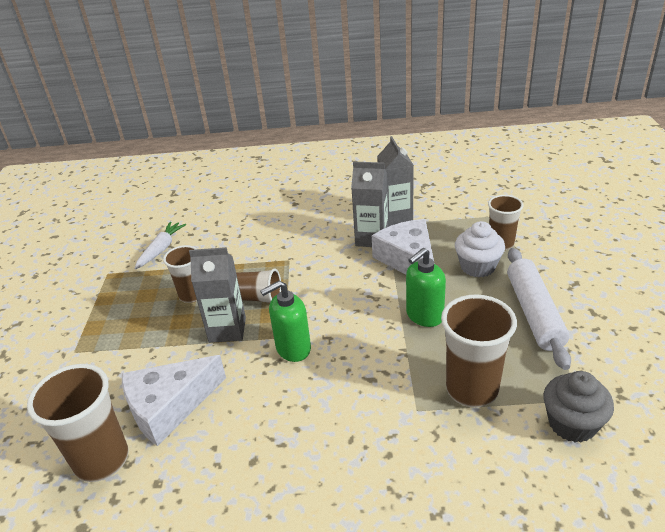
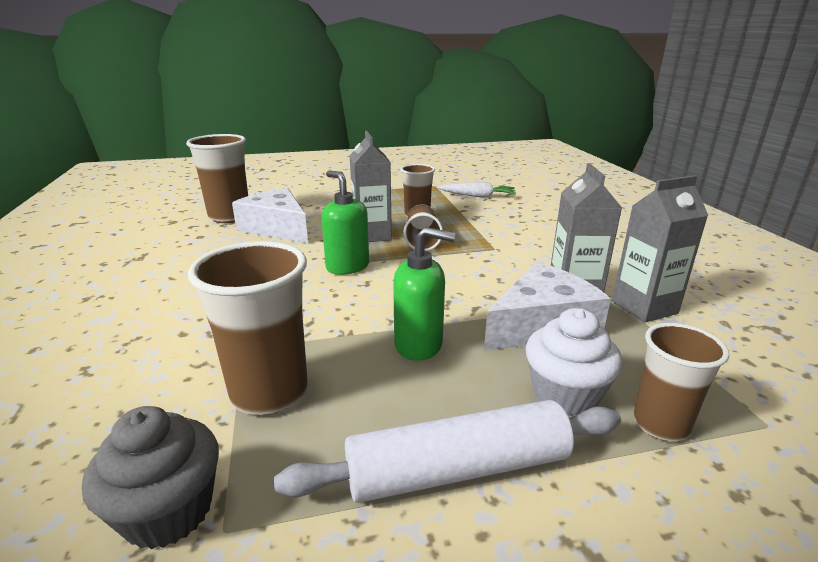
camera: 75 degrees right, 10 degrees down
(424, 316) = (419, 345): green soap dispenser -> green soap dispenser turned 150 degrees clockwise

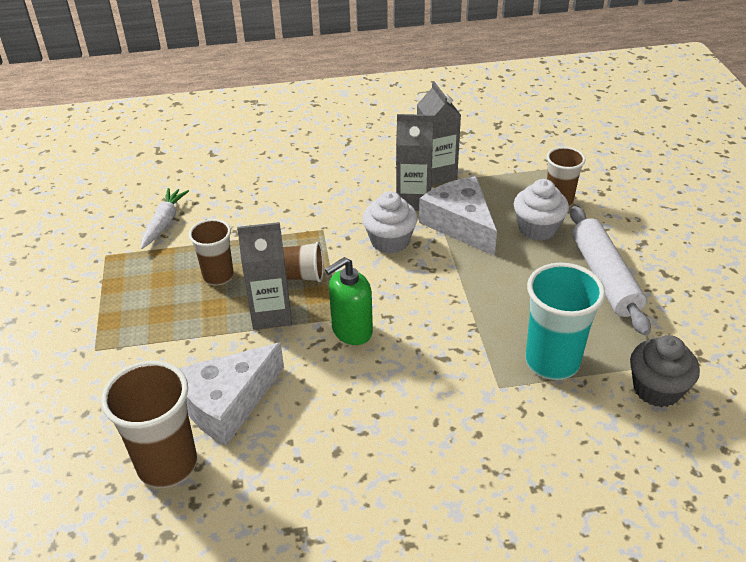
camera: 85 degrees left, 15 degrees up
(269, 392) = (552, 362): brown cup -> turquoise cup
(419, 345) = (489, 286): green soap dispenser -> none
(488, 281) = (390, 241): none -> white cupcake

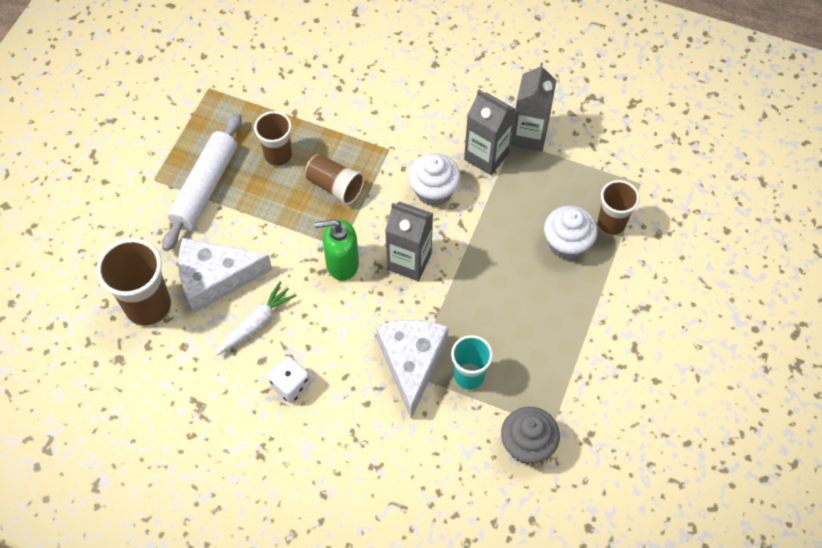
camera: 30 degrees right, 20 degrees up
(164, 223) = (270, 76): white carrot -> white carrot (256, 323)
(271, 314) = (294, 215): grey carton -> grey carton (409, 261)
(387, 458) = (291, 385): none -> white dice
(460, 224) = (505, 203): white cheese -> white cheese (412, 362)
(552, 362) = (469, 376): turquoise cup -> turquoise cup, size x0.64
(604, 277) = (579, 323): white rolling pin -> white rolling pin (205, 187)

